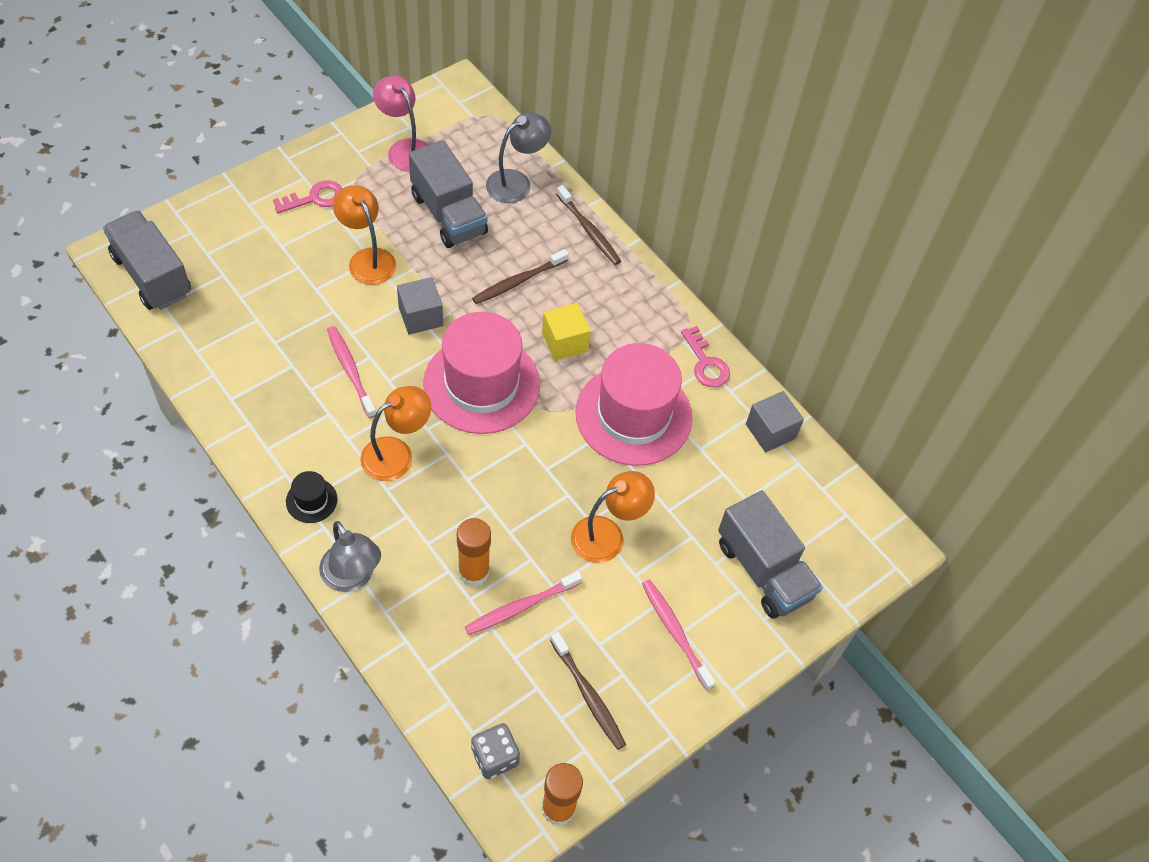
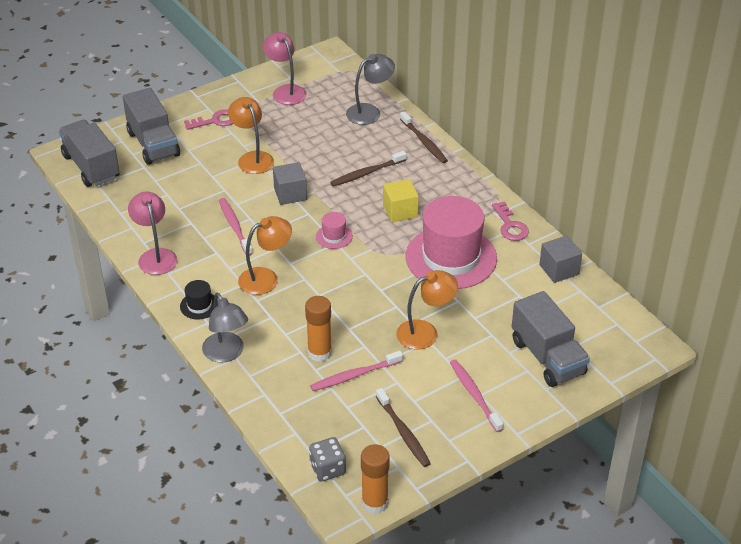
camera: 10 degrees right, 15 degrees down
(248, 421) = (155, 256): none -> pink lamp
(448, 214) = (316, 131): grey truck -> grey truck (153, 144)
(481, 384) = (334, 236): pink hat -> pink hat, size x0.41

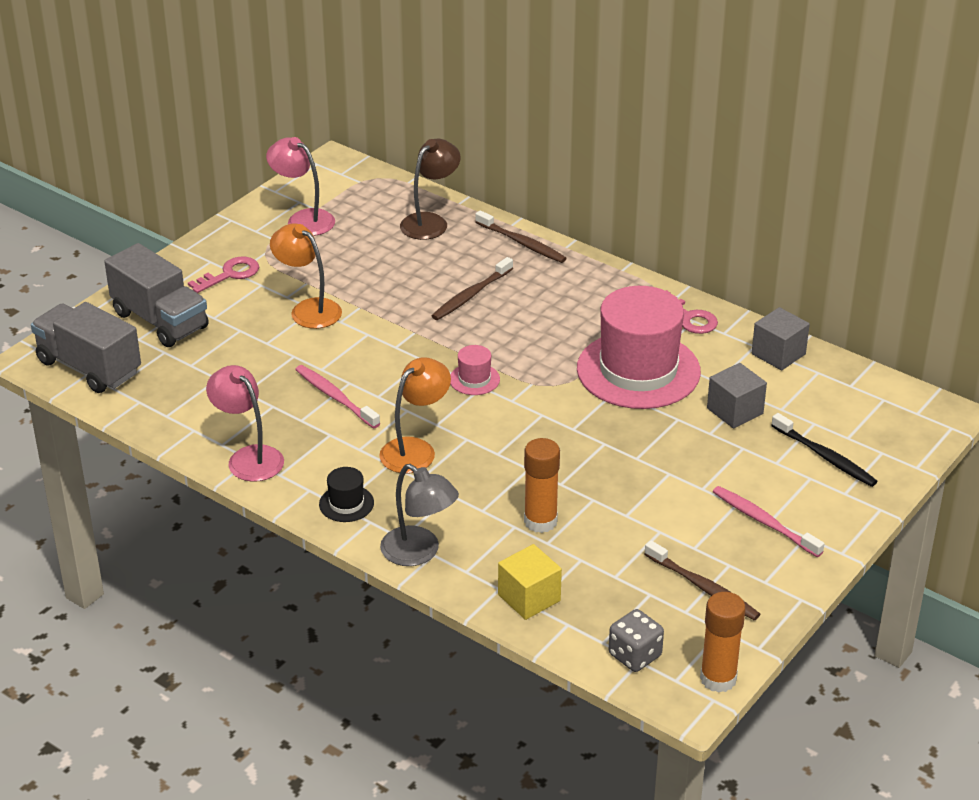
camera: 20 degrees left, 5 degrees down
(290, 194) = (386, 341): grey cube -> grey cube (735, 411)
(354, 375) = (601, 537): pink toothbrush -> none
(370, 112) = (430, 222): grey lamp -> brown lamp
(400, 211) = (541, 330): yellow cube -> yellow cube (529, 598)
(425, 332) = (659, 464): orange lamp -> none
(547, 357) = (825, 457): grey truck -> black toothbrush

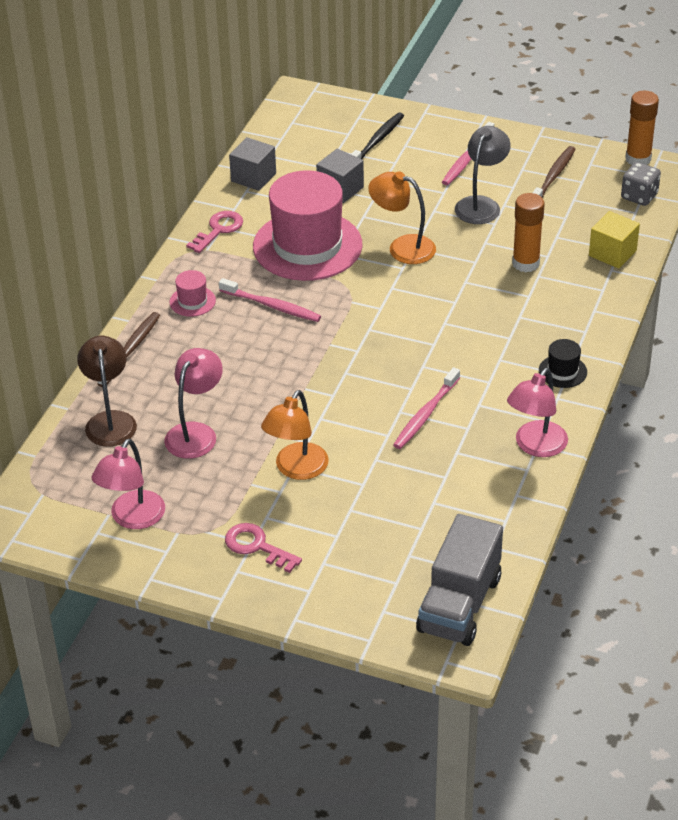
camera: 105 degrees left, 5 degrees up
(160, 320) = (359, 575): grey truck -> none
(388, 263) = (196, 433): none -> pink lamp
(415, 449) = (473, 348): orange lamp -> orange lamp (402, 247)
(419, 553) = (597, 318): grey lamp -> grey lamp (481, 204)
(430, 222) = (110, 420): brown lamp -> brown lamp turned 60 degrees clockwise
(470, 295) = (232, 364): brown toothbrush -> none
(474, 379) = (361, 335): pink hat -> pink hat (192, 301)
(547, 332) = (272, 306): none -> pink toothbrush

